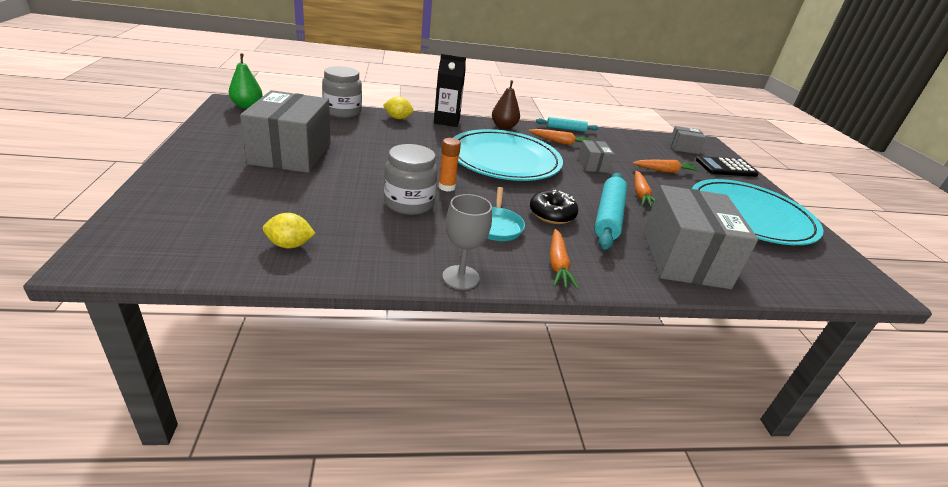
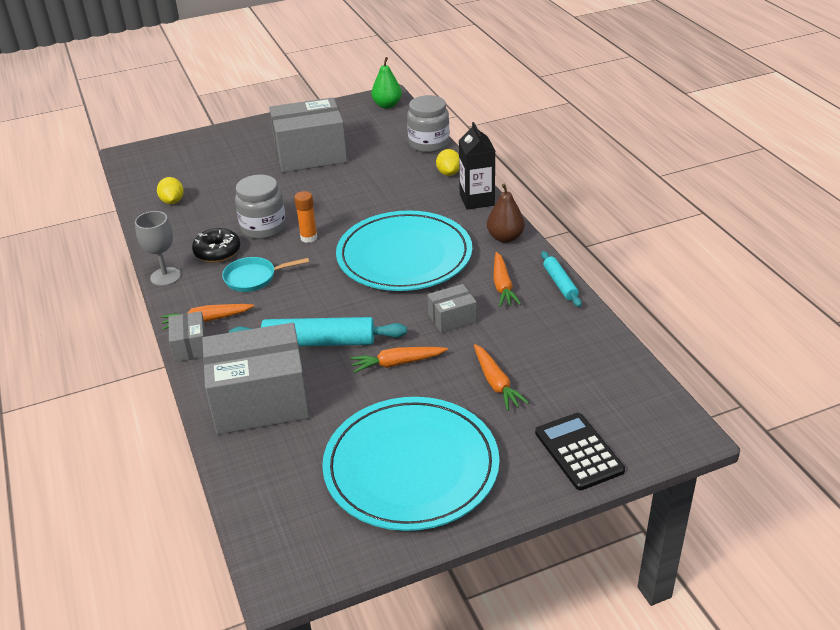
camera: 80 degrees right, 5 degrees up
(552, 214) = (297, 305): black donut -> black donut (217, 252)
(683, 148) = (619, 403): grey box -> grey box (190, 347)

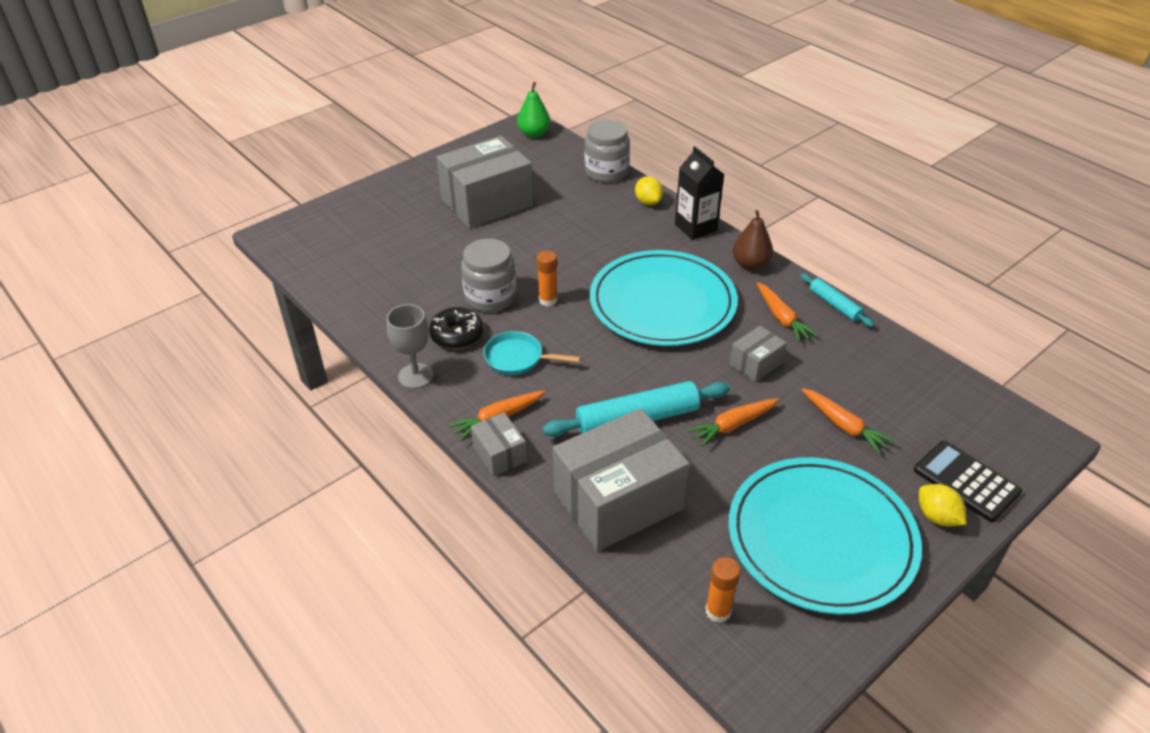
camera: 20 degrees left, 5 degrees up
(172, 201) = (364, 283): yellow lemon -> yellow lemon (937, 517)
(254, 278) = (517, 358): turquoise pan -> turquoise pan turned 45 degrees clockwise
(283, 501) = (718, 611): none -> orange glue stick

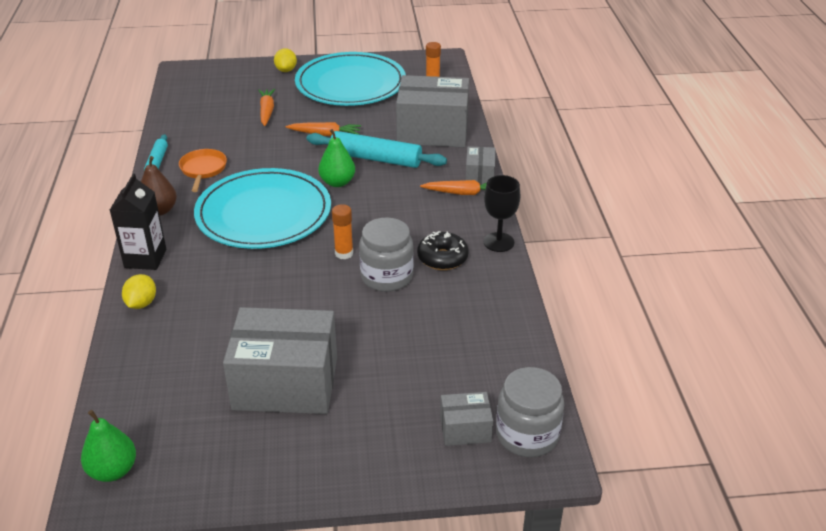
camera: 145 degrees left, 5 degrees down
(415, 376) = (498, 242): grey goblet -> black goblet
(517, 358) = (412, 222): turquoise pan -> none
(606, 172) = (123, 361): grey jar -> grey jar (527, 435)
(639, 367) = (337, 182): none -> green pear
(755, 364) = (263, 154): grey box -> grey box (465, 429)
(781, 318) = (203, 170): orange carrot -> orange pan
(966, 481) = (249, 73): black calculator -> none

